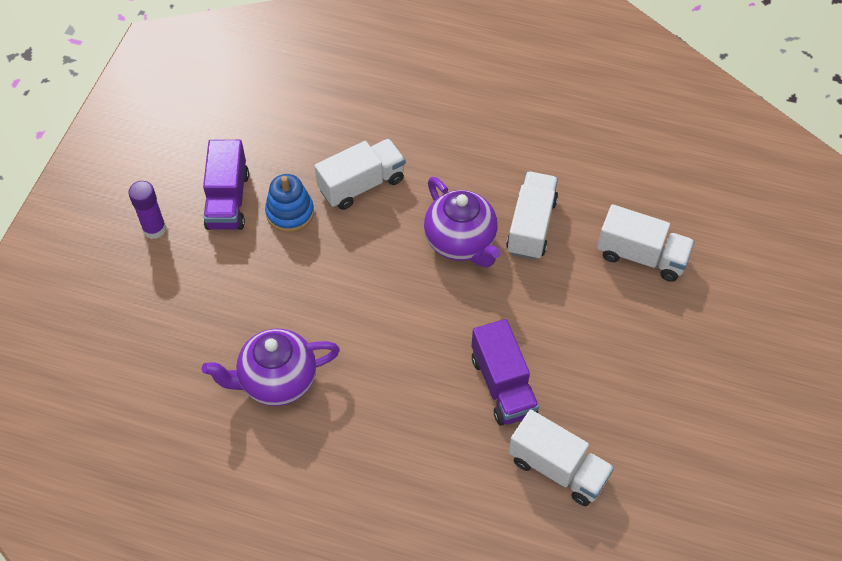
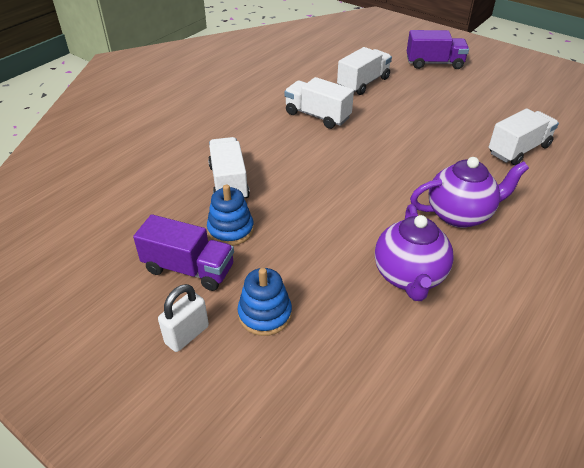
camera: 70 degrees left, 15 degrees down
(154, 229) = (187, 335): purple glue stick -> white padlock
(193, 276) = (265, 314): none -> blue stacking toy
(461, 242) = (314, 147): purple teapot -> purple teapot (460, 214)
(503, 385) = (446, 157): purple truck -> purple truck (434, 63)

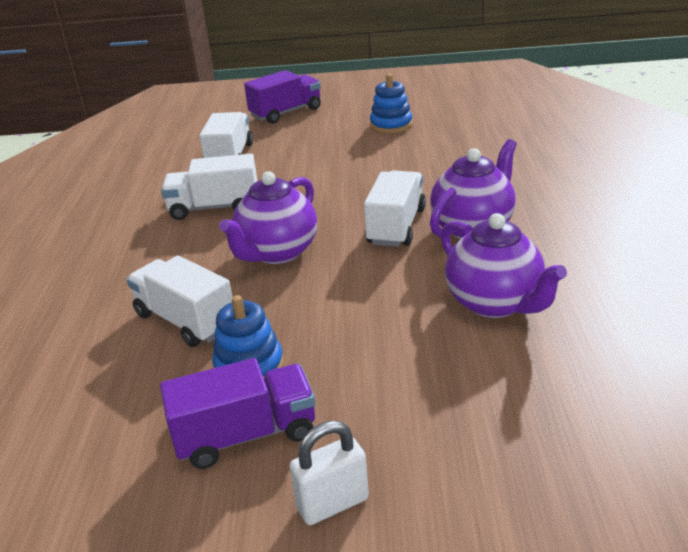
camera: 35 degrees left, 10 degrees down
(187, 335) = (332, 503): white padlock -> white padlock turned 60 degrees clockwise
(265, 314) = (396, 424): blue stacking toy -> blue stacking toy (391, 125)
(319, 166) = (277, 253): none -> purple teapot
(518, 150) = (456, 152): white truck -> white truck (396, 226)

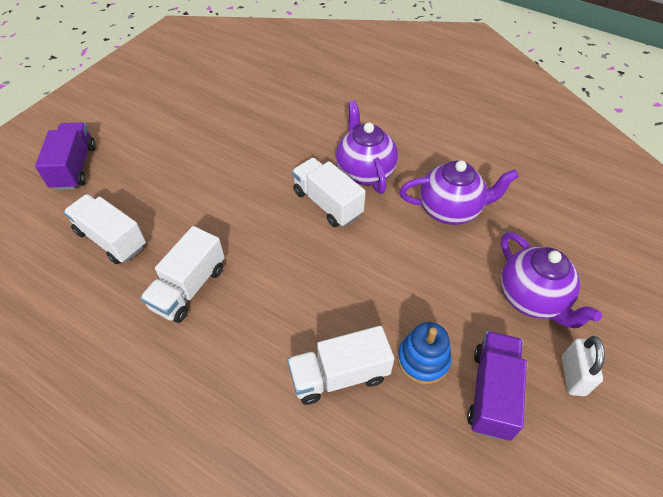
camera: 60 degrees left, 20 degrees up
(277, 253) = (298, 281): purple teapot -> purple teapot (532, 298)
(391, 125) = (181, 127): blue stacking toy -> none

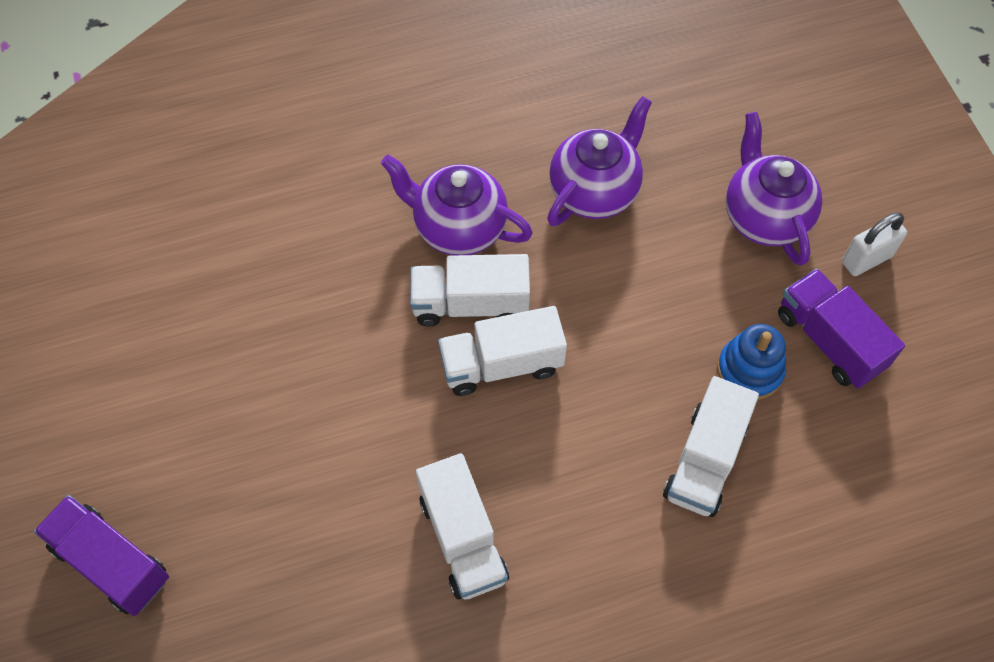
camera: 50 degrees left, 10 degrees up
(111, 239) = (301, 586): white truck -> white truck (501, 364)
(532, 298) = (764, 217): purple teapot -> purple teapot turned 120 degrees counterclockwise
(573, 376) = (866, 259): white padlock -> white padlock turned 75 degrees counterclockwise

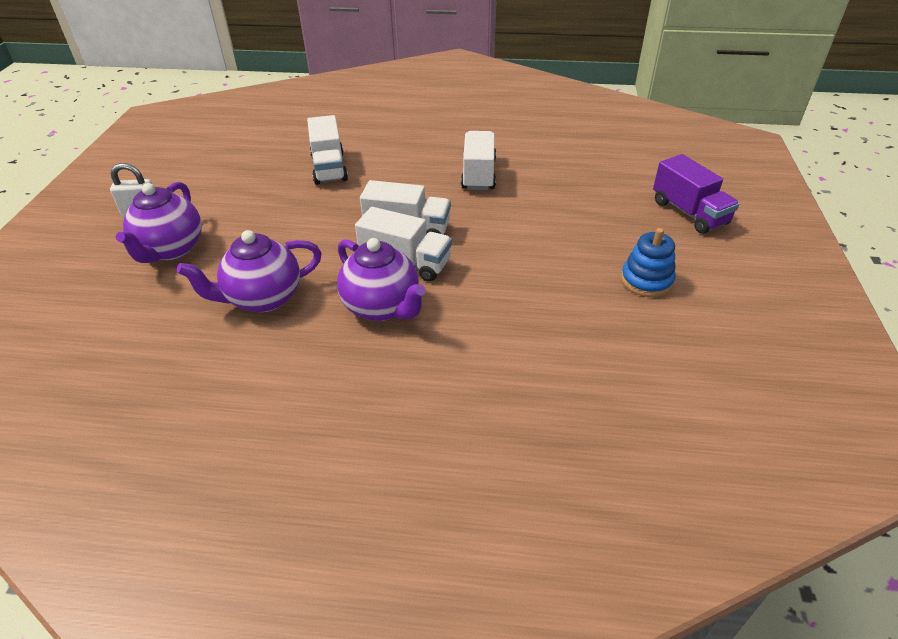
camera: 155 degrees left, 20 degrees down
(705, 460) = (329, 168): white truck -> white truck turned 120 degrees clockwise
(749, 370) = (268, 190): blue stacking toy -> blue stacking toy (646, 280)
(829, 340) = (211, 189): purple truck -> none

